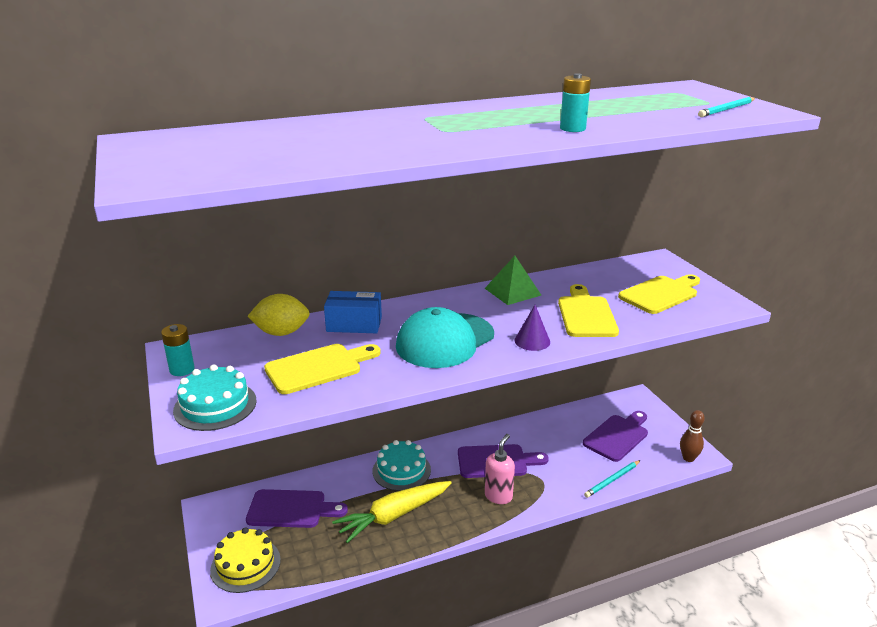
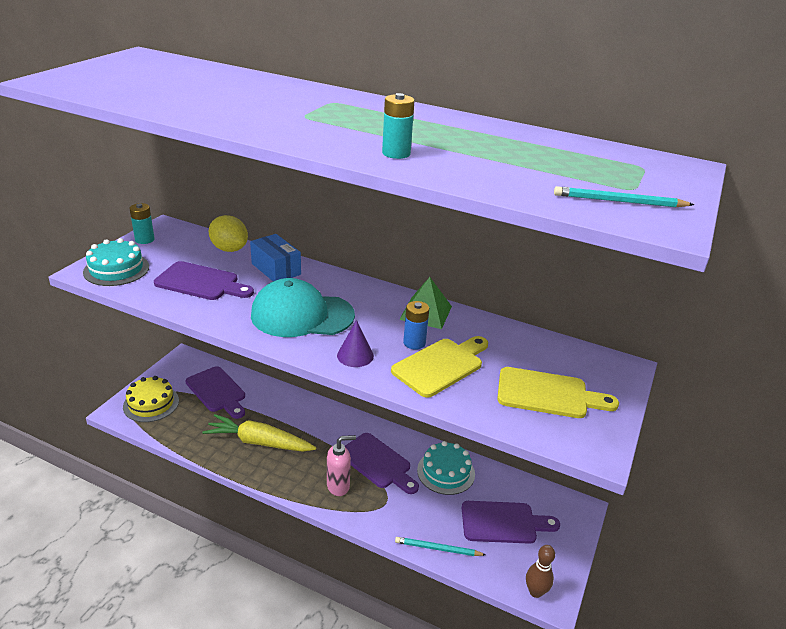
camera: 45 degrees right, 5 degrees up
(318, 368) = (201, 282): yellow cutting board -> purple cutting board
(401, 470) = (310, 418): turquoise cake -> turquoise cake (446, 472)
(545, 312) = (414, 343): none -> blue battery

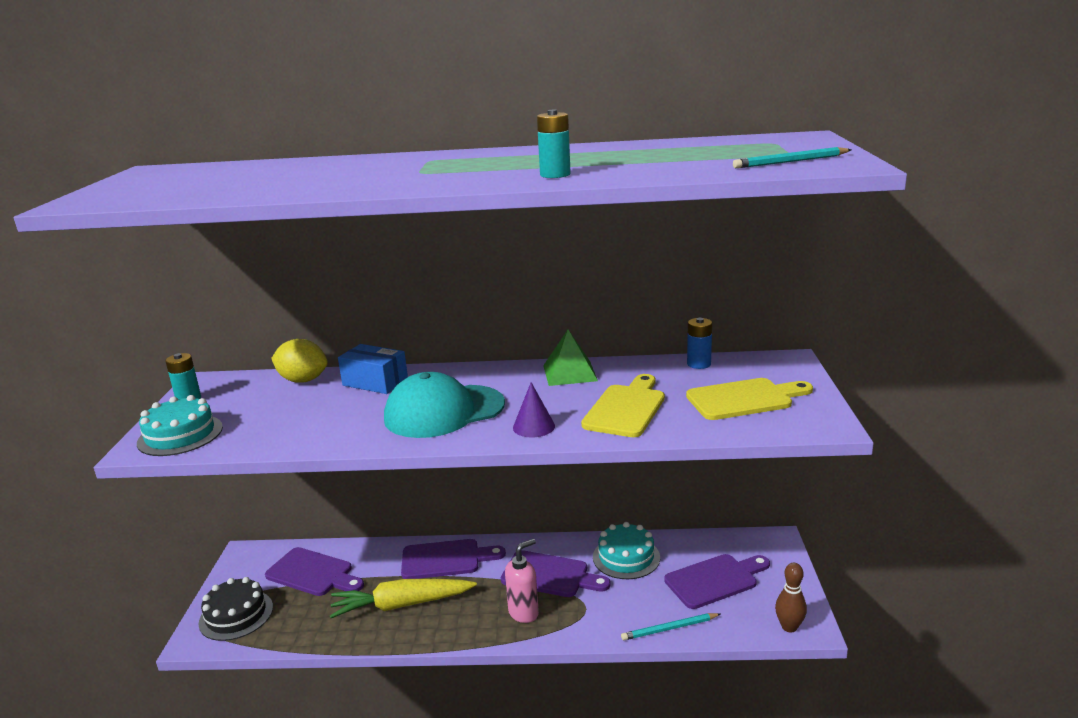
camera: 20 degrees left, 10 degrees down
(151, 403) = (236, 615): yellow cake -> black cake
(201, 282) = (299, 417): purple cutting board -> purple cutting board (446, 559)
(414, 343) = (582, 399): blue battery -> blue battery (699, 364)

